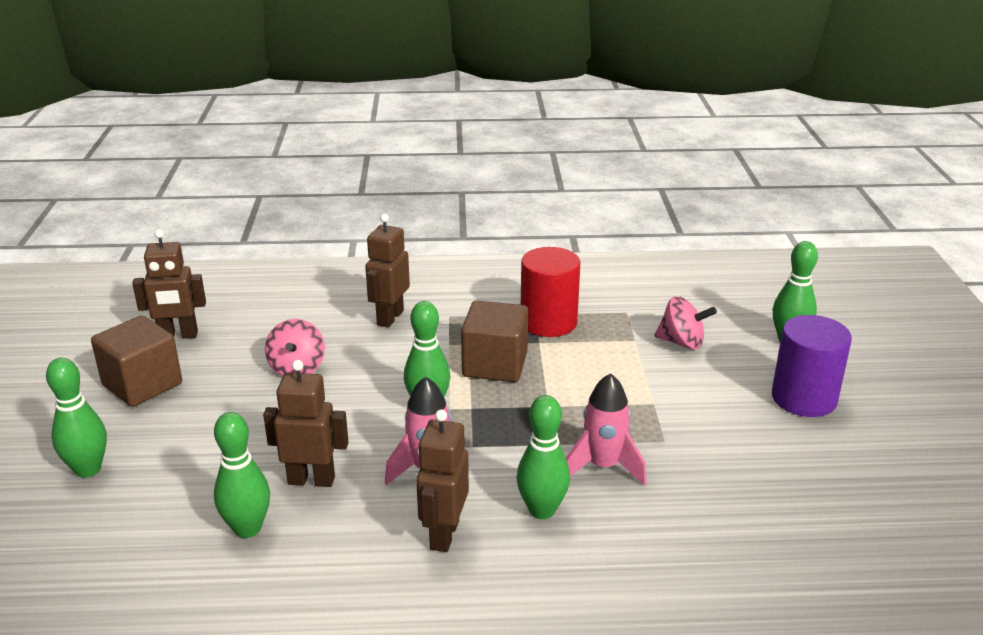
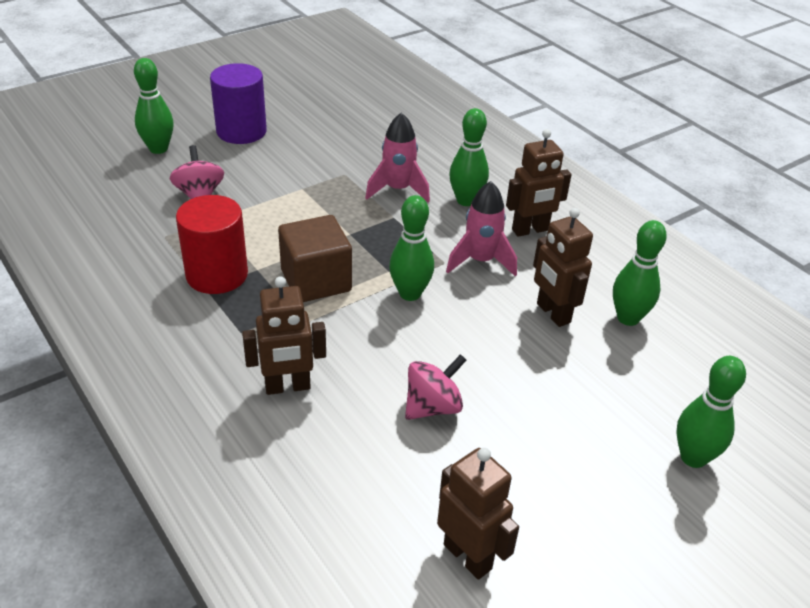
camera: 125 degrees left, 10 degrees up
(142, 385) = (569, 515): brown cube -> none

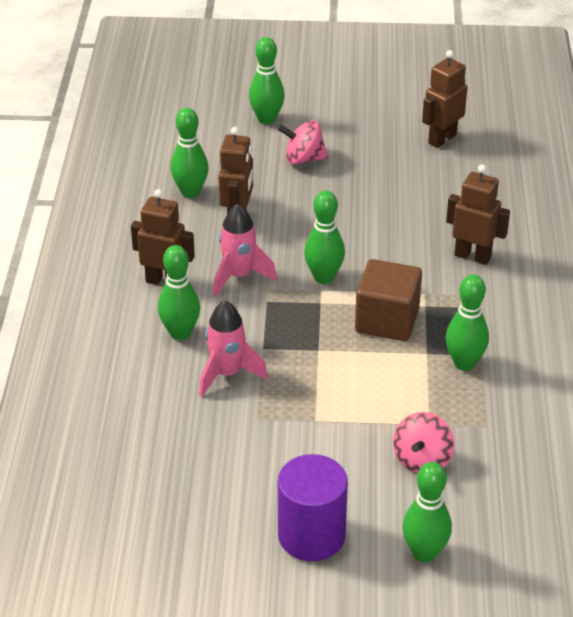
camera: 140 degrees left, 0 degrees up
(217, 274) = (464, 363): red cylinder -> green bowling pin
(433, 407) = (388, 204): pink spinning top -> pink spinning top (303, 159)
(468, 556) = (442, 139): brown robot -> brown robot turned 45 degrees clockwise

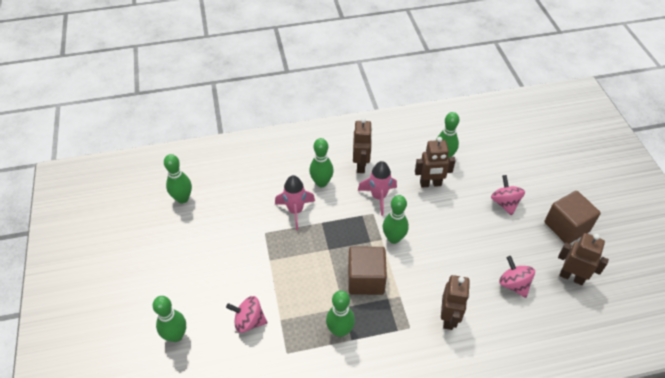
camera: 75 degrees right, 10 degrees up
(266, 119) = (535, 175): green bowling pin -> green bowling pin (182, 198)
(311, 535) = (182, 277): purple cylinder -> none
(364, 119) = (566, 227): none -> brown cube
(438, 188) = (513, 284): none -> pink spinning top

